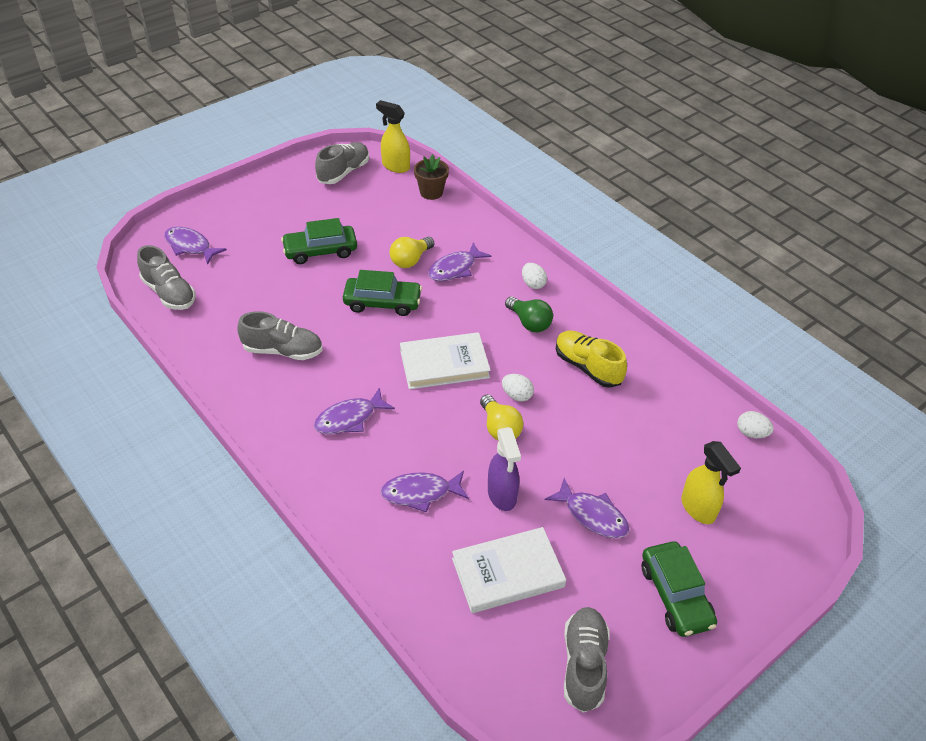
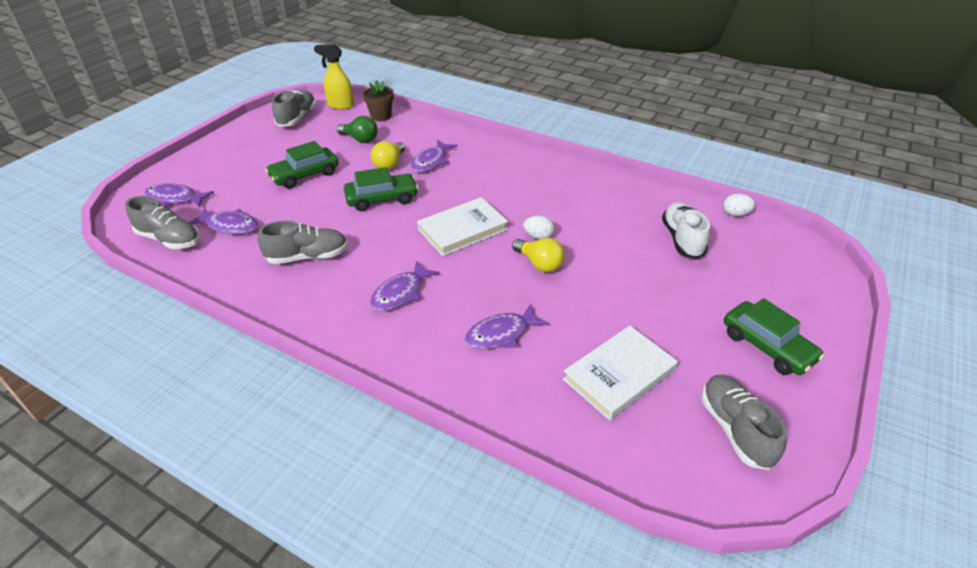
camera: 20 degrees left, 5 degrees down
(502, 495) = (574, 314): purple spray bottle -> none
(529, 323) = (516, 183): green light bulb -> green light bulb (360, 139)
(533, 284) = (502, 157): white egg -> none
(587, 367) = (582, 202): yellow shoe -> none
(592, 515) = (659, 306): purple fish -> purple fish (230, 226)
(668, 446) = (682, 239): none -> white shoe
(698, 509) = (736, 276): yellow spray bottle -> none

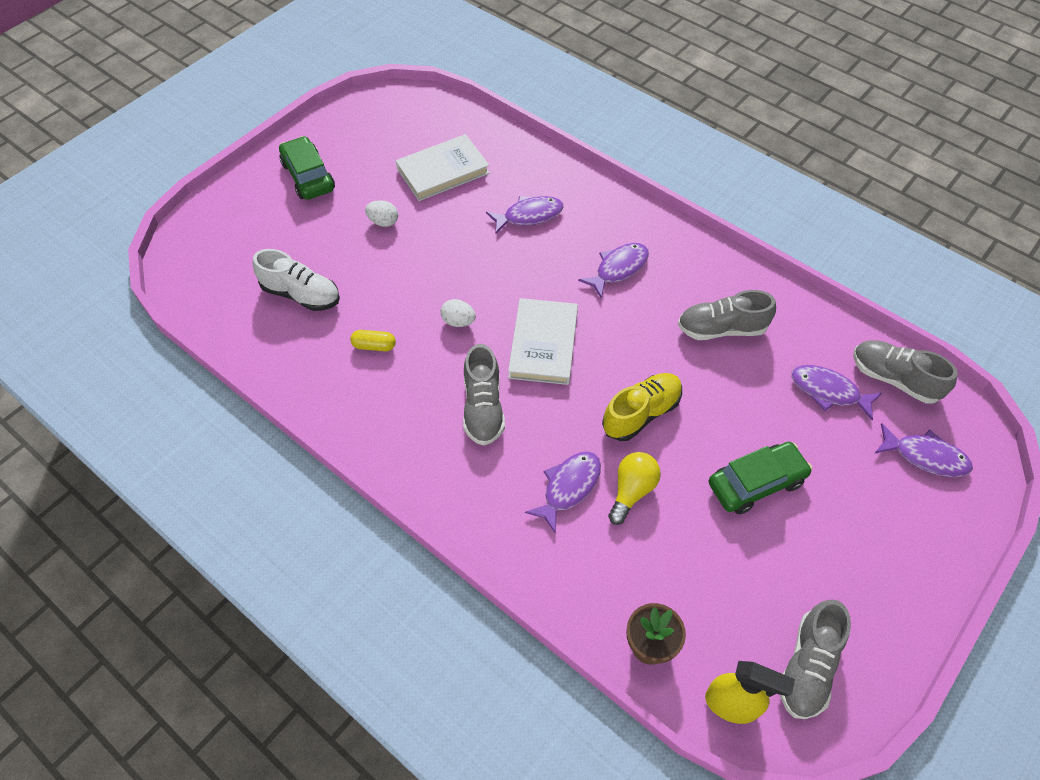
camera: 170 degrees left, 15 degrees up
(360, 139) = (682, 569): green light bulb -> none
(382, 199) = (641, 413): green car -> yellow shoe
(462, 229) = (543, 344): white book -> white book turned 60 degrees counterclockwise
(539, 264) = (470, 284): yellow light bulb -> none
(598, 214) = (374, 346): none -> yellow capsule
(682, 239) = (301, 294): white shoe -> white shoe turned 75 degrees counterclockwise
(735, 214) = (213, 322): white egg -> white egg (383, 222)
(735, 429) = (380, 127): grey shoe -> grey shoe (483, 407)

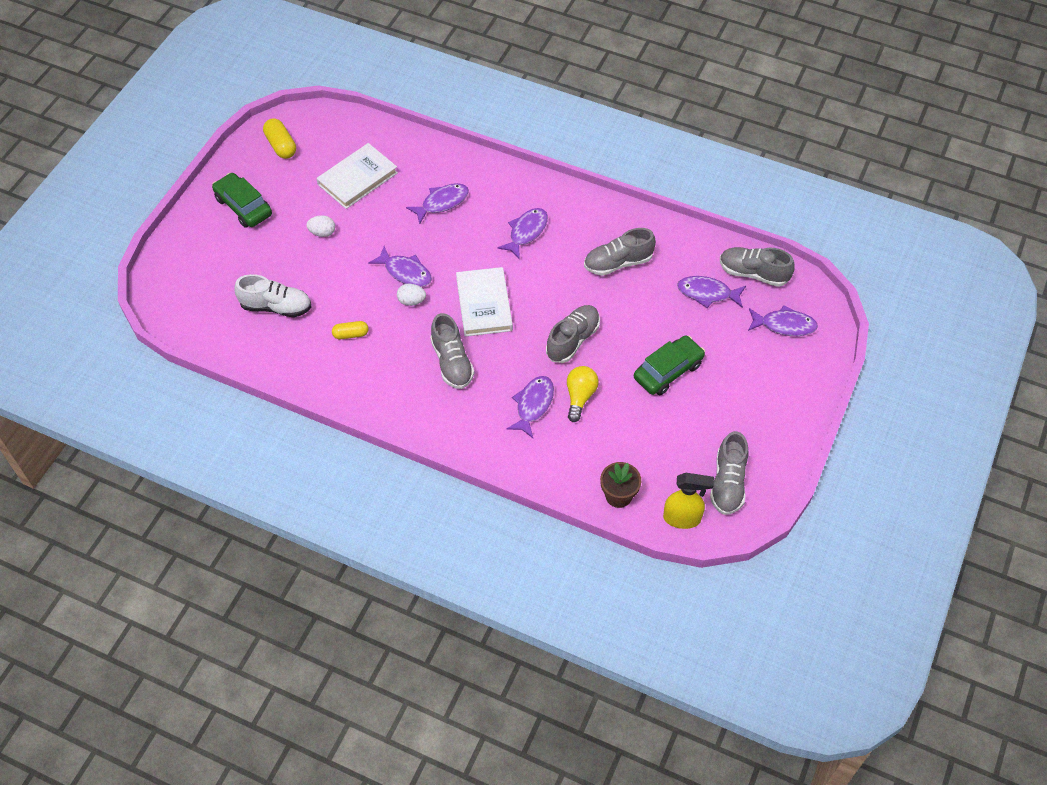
camera: 15 degrees left, 0 degrees up
(372, 121) = (281, 146): none -> yellow capsule
(462, 286) = (405, 272): none -> purple fish
(641, 413) = (573, 340): yellow shoe -> grey shoe

